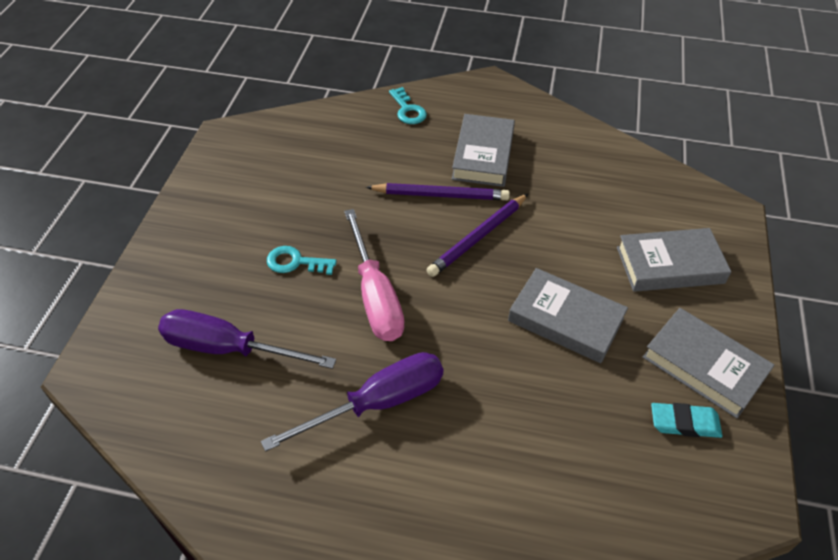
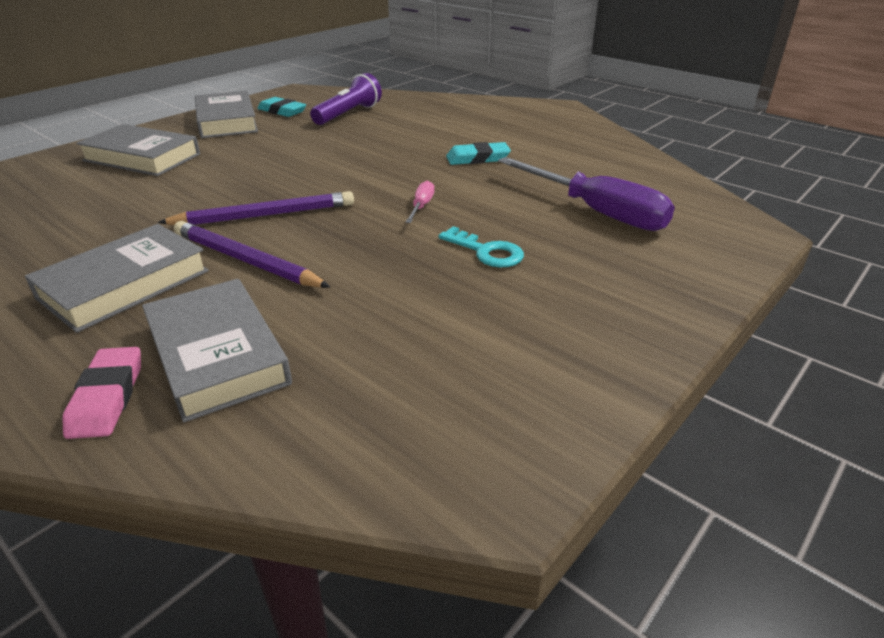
camera: 150 degrees left, 15 degrees down
(375, 296) = (421, 206): pink screwdriver -> pink screwdriver, size x0.43
(377, 403) = (477, 158): purple screwdriver -> turquoise eraser
(407, 110) = (107, 397): turquoise key -> pink eraser
(565, 320) = (278, 156): grey book -> grey book (217, 355)
(603, 453) = (348, 114): none -> purple flashlight

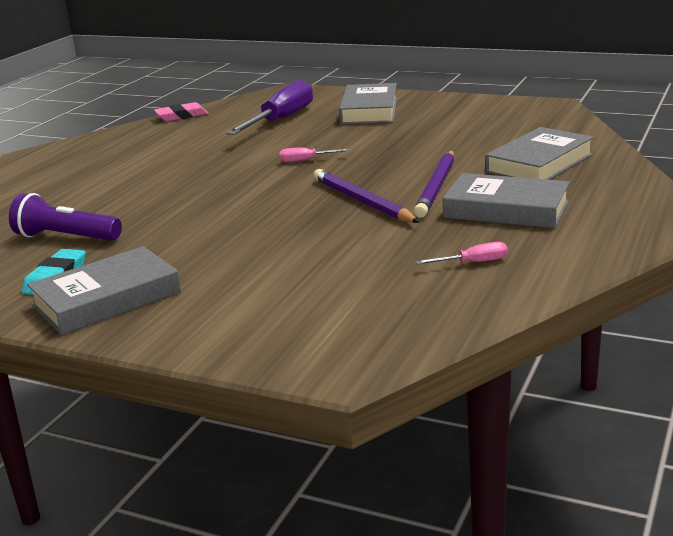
camera: 105 degrees left, 10 degrees down
(54, 237) = (473, 262): none -> pink screwdriver
(107, 397) = (601, 174): pink eraser -> pink eraser (181, 116)
(142, 157) = (263, 302): grey book -> grey book (369, 110)
(477, 158) = (193, 161): turquoise eraser -> none
(486, 252) = (362, 134): turquoise key -> none

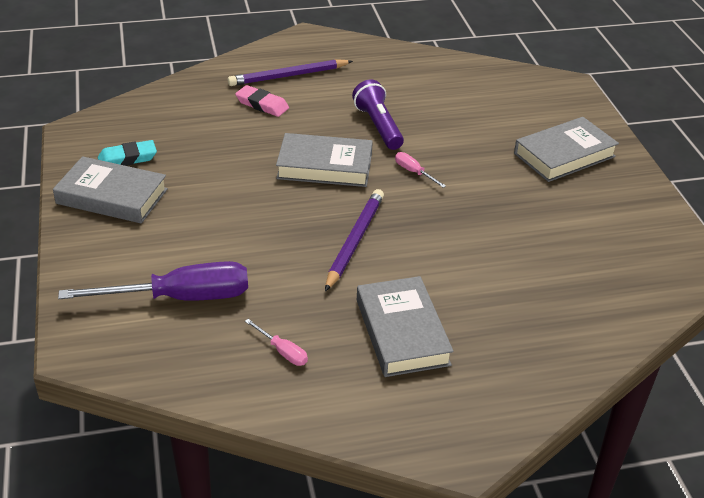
camera: 50 degrees right, 15 degrees up
(66, 237) = (187, 129): purple flashlight -> purple flashlight (378, 126)
(181, 116) = (451, 61): pink eraser -> pink eraser (262, 104)
(281, 120) = (492, 116): purple screwdriver -> purple screwdriver (180, 298)
(437, 187) = (418, 271): purple pencil -> purple pencil (288, 76)
(539, 164) = (527, 315): grey book -> grey book (325, 166)

